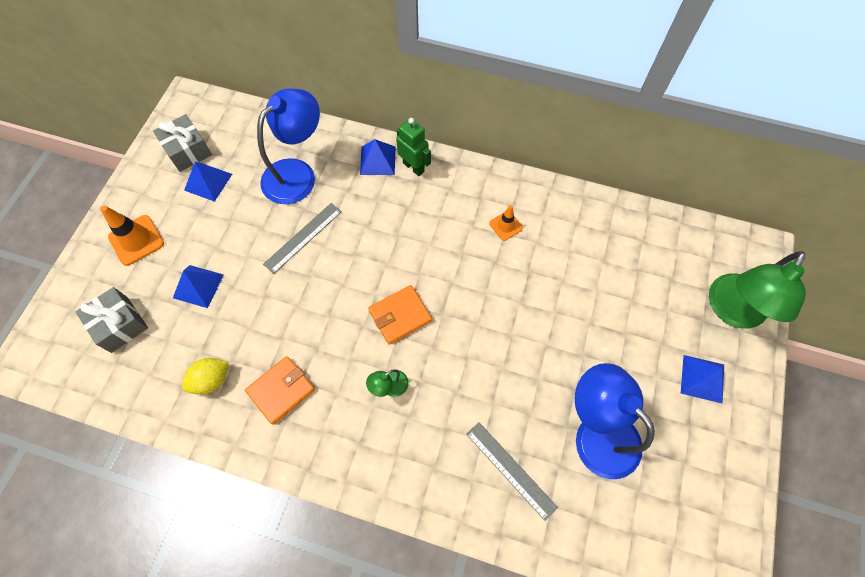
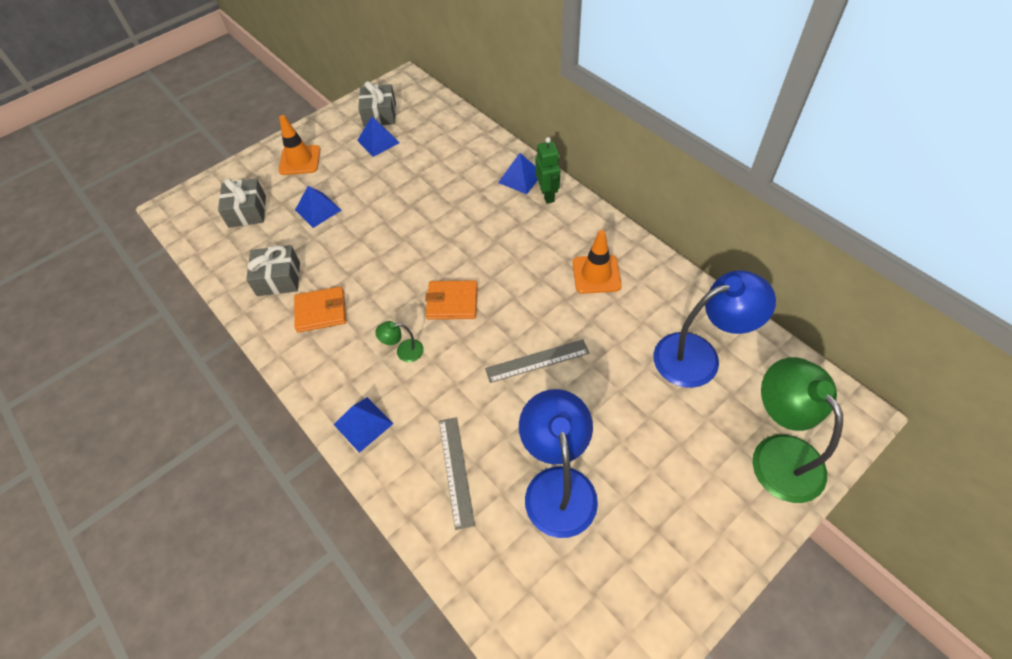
camera: 35 degrees right, 10 degrees down
(211, 380) = (278, 279): yellow lemon -> grey gift
(297, 173) = (448, 162): blue lamp -> blue lamp (699, 356)
(303, 237) = (419, 209): grey ruler -> grey ruler (537, 361)
(506, 226) = (596, 274): orange traffic cone -> orange traffic cone, size x1.65
(702, 378) = (700, 497): blue pyramid -> blue pyramid (363, 424)
(732, 311) = (778, 453): green lamp -> green lamp turned 90 degrees clockwise

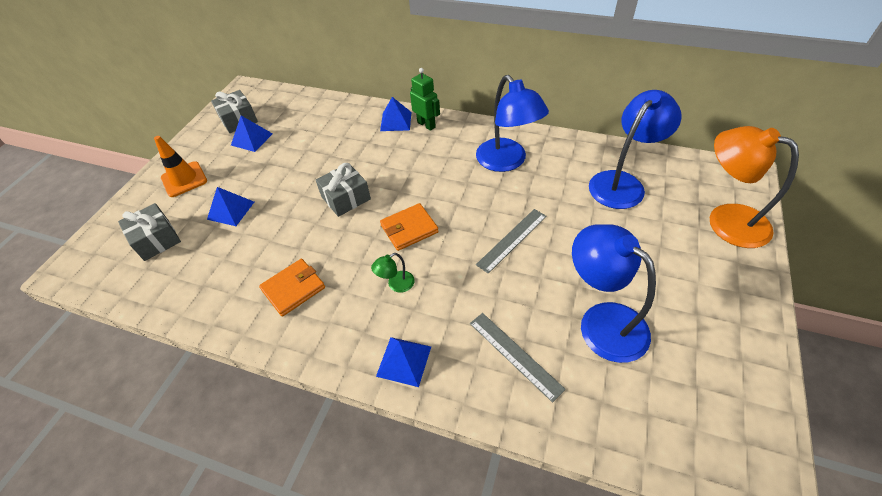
camera: 30 degrees left, 5 degrees down
(278, 279) = (230, 281): grey gift -> grey gift (346, 198)
(596, 274) = (507, 162): orange traffic cone -> blue lamp
(778, 453) = (726, 220): green lamp -> orange lamp

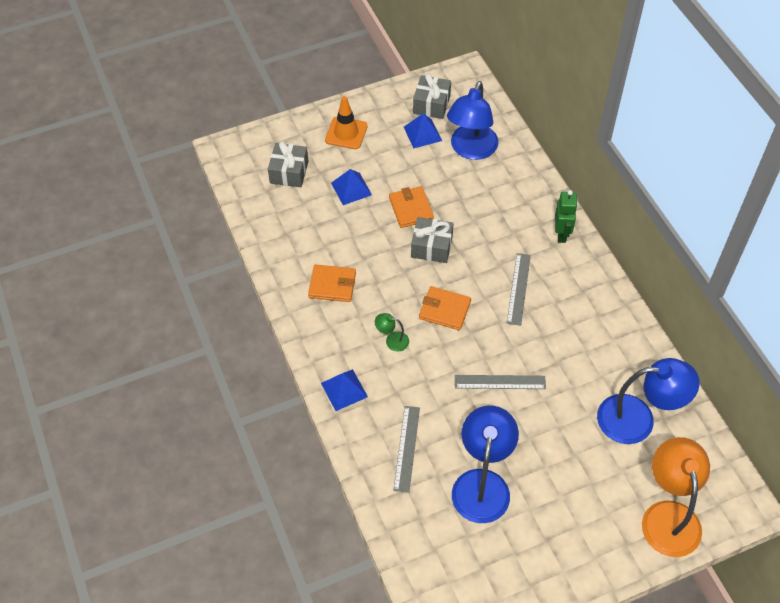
camera: 45 degrees right, 5 degrees up
(299, 187) = (411, 209): none -> orange wallet
(396, 121) = (542, 209): blue pyramid -> none
(442, 174) = (518, 289): none -> grey ruler
(507, 162) = (578, 322): blue lamp -> blue lamp (471, 150)

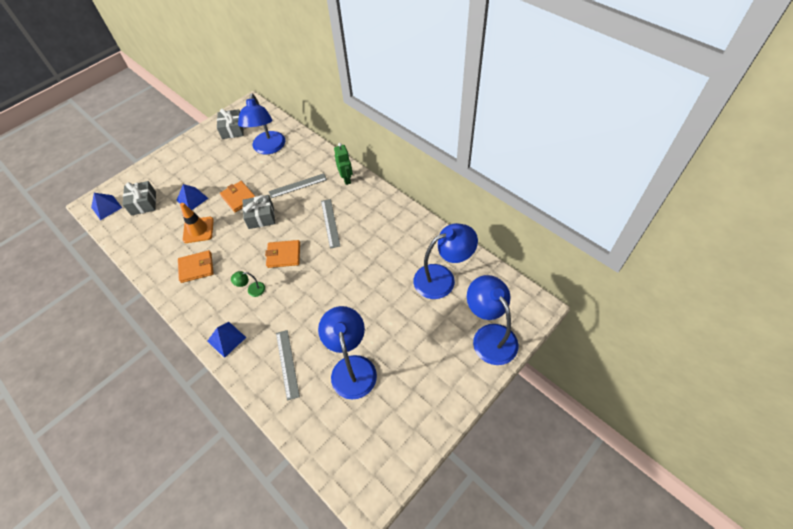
camera: 20 degrees left, 0 degrees up
(346, 133) = (178, 165): orange traffic cone -> orange traffic cone (198, 230)
(422, 133) = (232, 149): blue pyramid -> blue pyramid (106, 207)
(500, 382) = (339, 289): grey ruler -> grey ruler (298, 185)
(668, 516) = (489, 336): orange lamp -> blue lamp

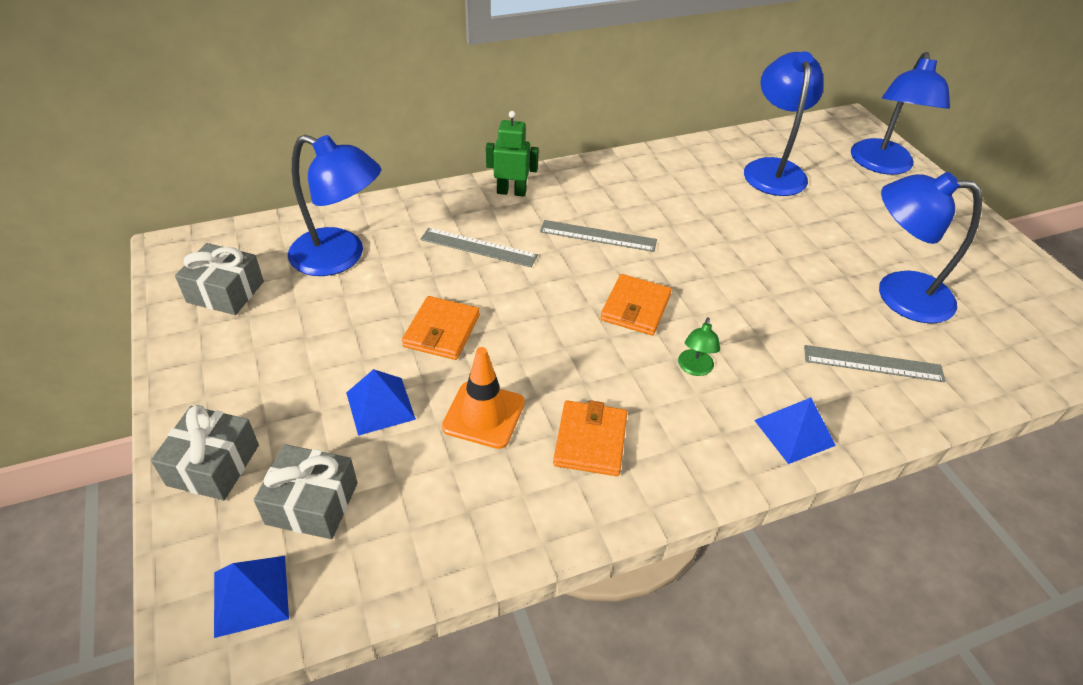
camera: 70 degrees left, 10 degrees down
(239, 198) = (442, 331): orange wallet -> orange wallet turned 60 degrees counterclockwise
(261, 217) = (520, 313): grey gift -> grey gift (213, 465)
(298, 185) = (478, 247): grey ruler -> grey ruler turned 75 degrees counterclockwise
(489, 336) = (882, 165): blue lamp -> blue lamp turned 75 degrees counterclockwise

